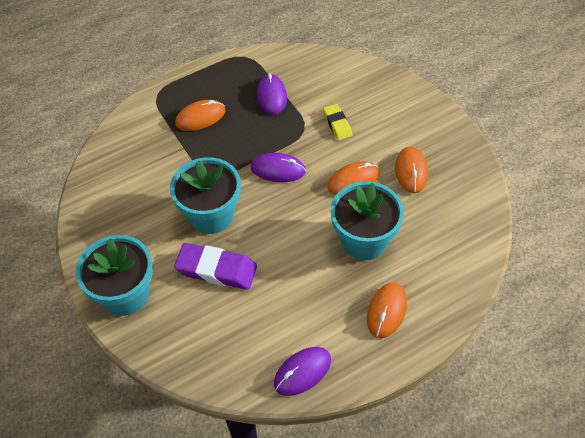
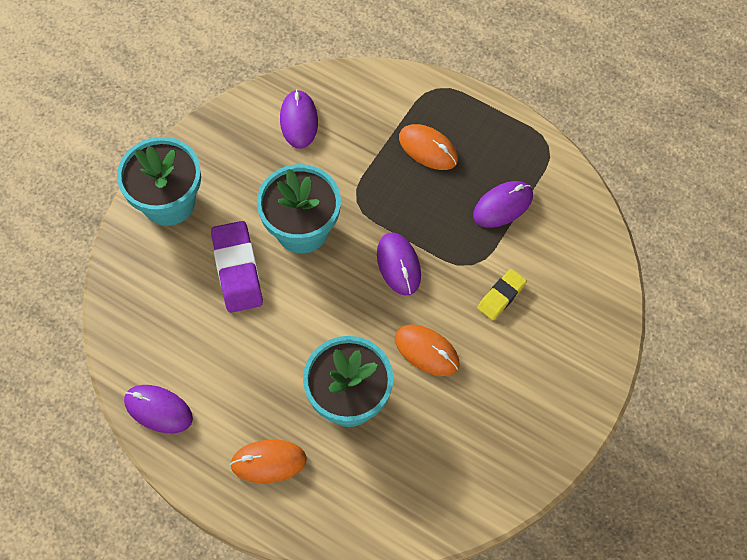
camera: 60 degrees right, 10 degrees up
(120, 181) = (299, 121): none -> purple mouse
(411, 171) = (475, 409): orange mouse -> none

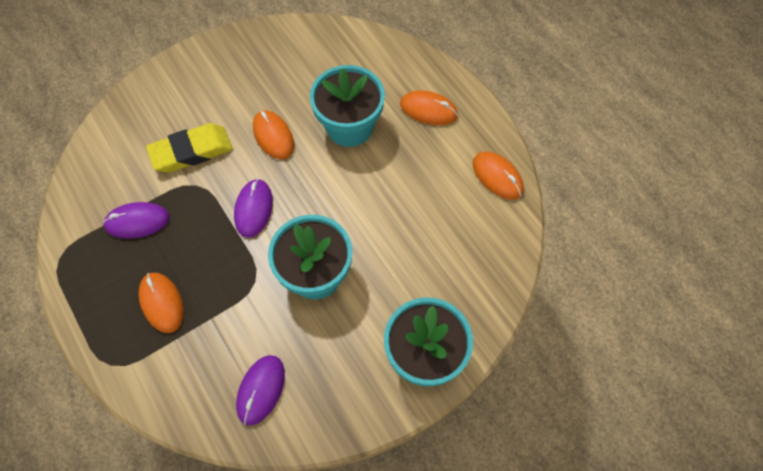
camera: 155 degrees left, 0 degrees up
(158, 410) = (497, 177): purple mouse -> orange mouse
(237, 270) = (388, 262): purple eraser -> none
(501, 296) = (191, 151): yellow eraser -> yellow eraser, size x1.69

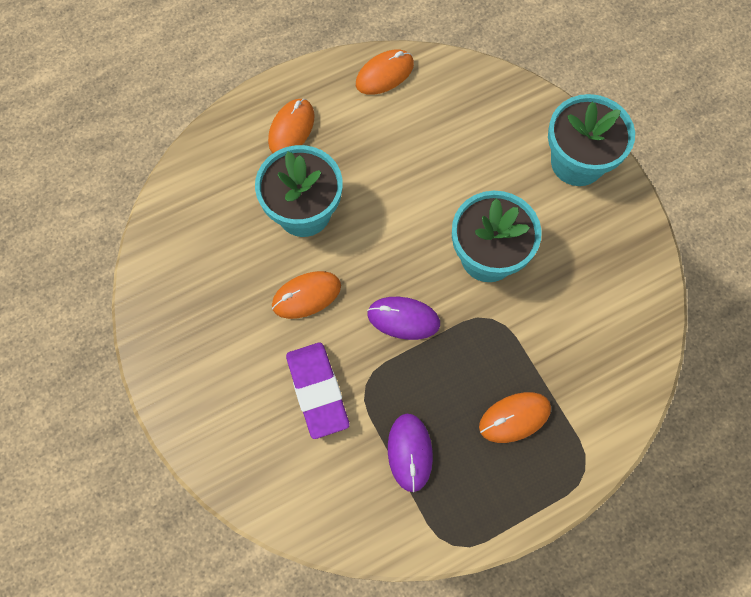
camera: 85 degrees left, 5 degrees up
(191, 151) = (317, 391): yellow eraser -> purple eraser
(261, 390) = (611, 313): purple mouse -> none

